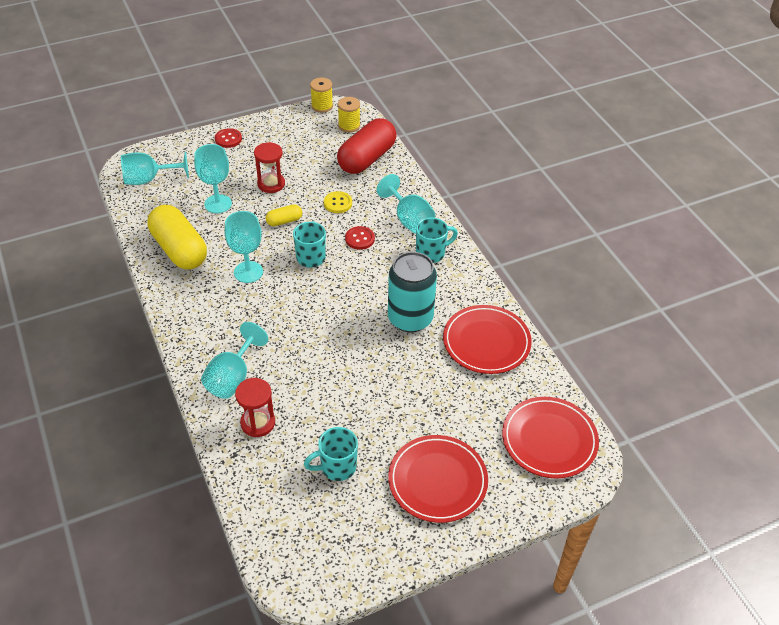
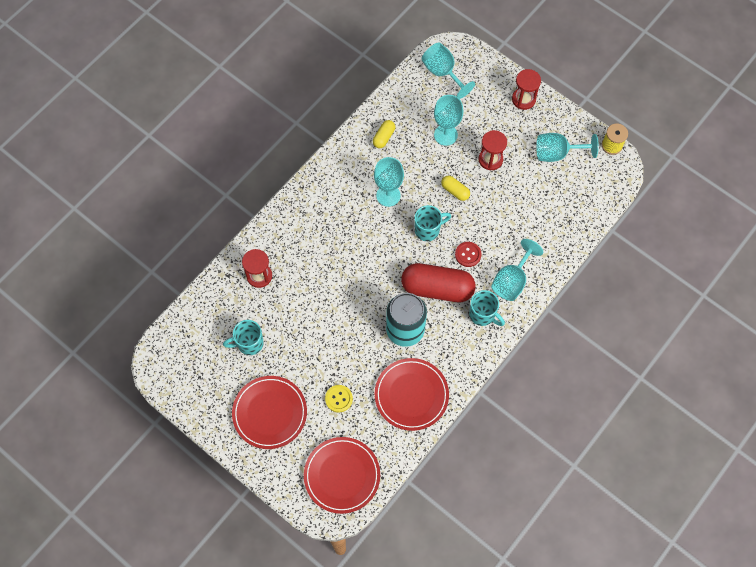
camera: 65 degrees right, 20 degrees up
(179, 249) = (384, 137): yellow capsule -> yellow capsule, size x0.46
(228, 139) = (523, 99): red button -> red hourglass
(232, 377) = (288, 239): turquoise goblet -> turquoise goblet (557, 153)
(337, 467) = (249, 343): turquoise mug -> turquoise mug turned 60 degrees counterclockwise
(338, 203) = (498, 219): yellow button -> yellow button (339, 399)
(349, 126) = (599, 179): yellow spool -> none
(367, 159) = (566, 214): red capsule -> red capsule (437, 288)

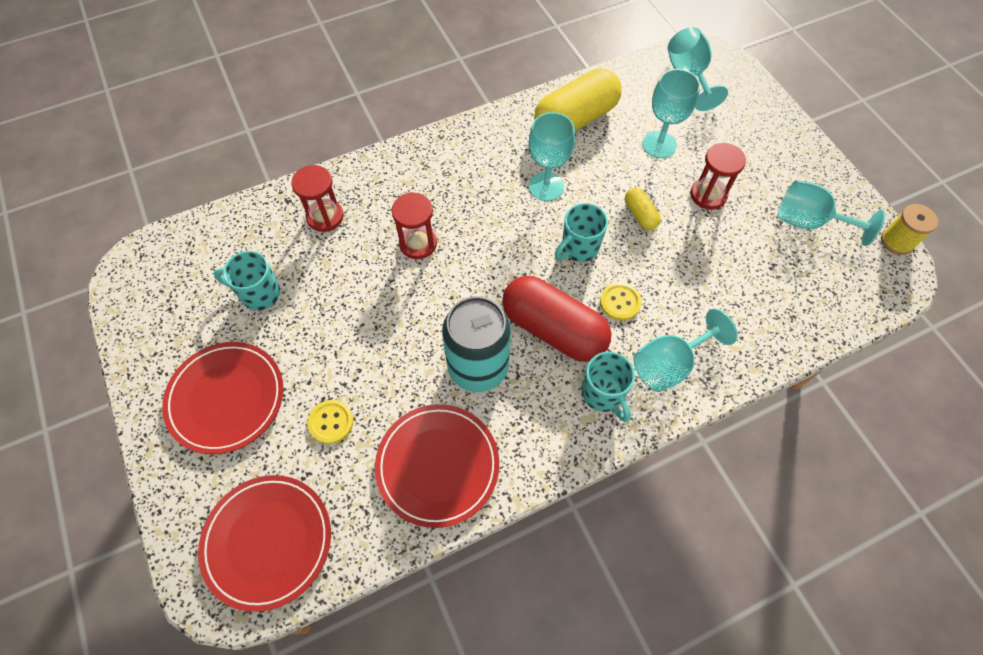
camera: 25 degrees right, 5 degrees down
(384, 137) = (575, 119): yellow capsule -> yellow capsule, size x2.16
(428, 230) = (578, 248): turquoise mug -> turquoise mug turned 135 degrees clockwise
(468, 254) = (620, 302): red button -> yellow button
(523, 99) = (786, 141): red hourglass -> red hourglass (418, 243)

